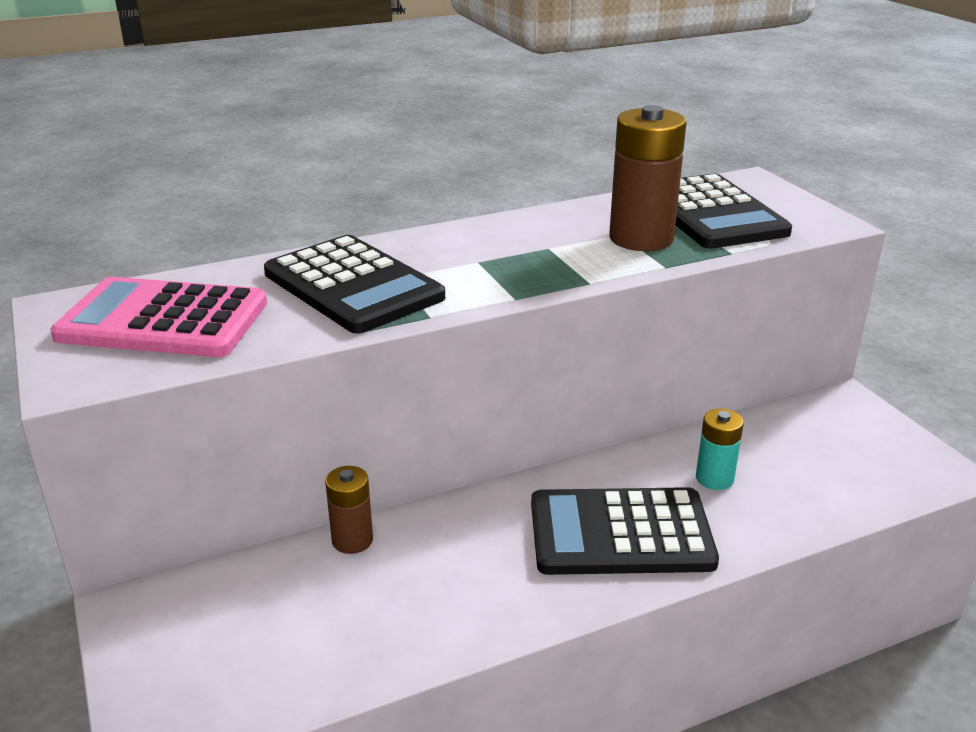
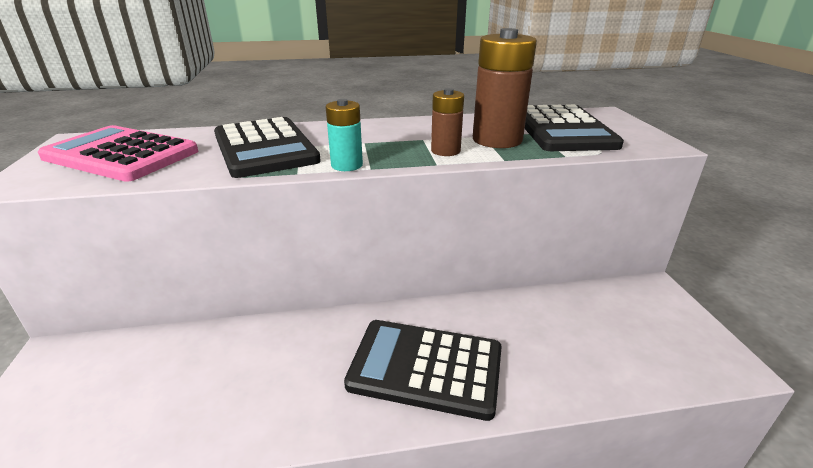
camera: 15 degrees right, 0 degrees up
(352, 540) = (228, 333): brown battery -> brown battery (445, 151)
(714, 478) = (522, 335): turquoise battery -> turquoise battery (347, 165)

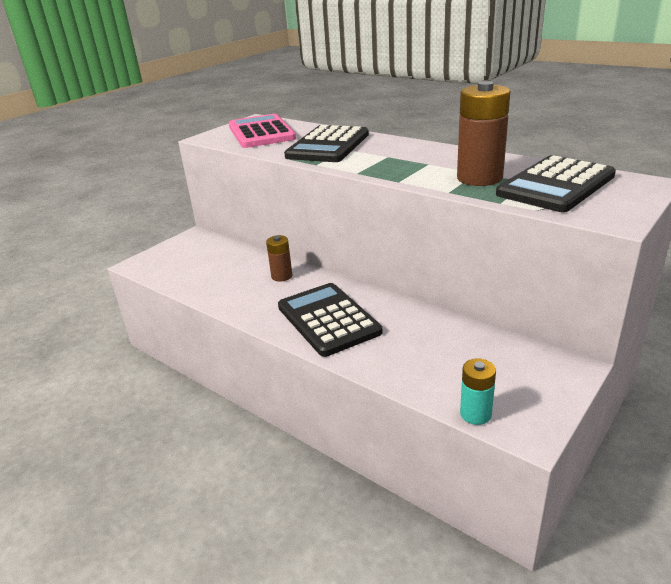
camera: 50 degrees right, 0 degrees up
(347, 165) = (348, 167): turquoise battery -> turquoise battery (475, 414)
(445, 151) = (424, 175): brown battery -> brown battery (281, 276)

